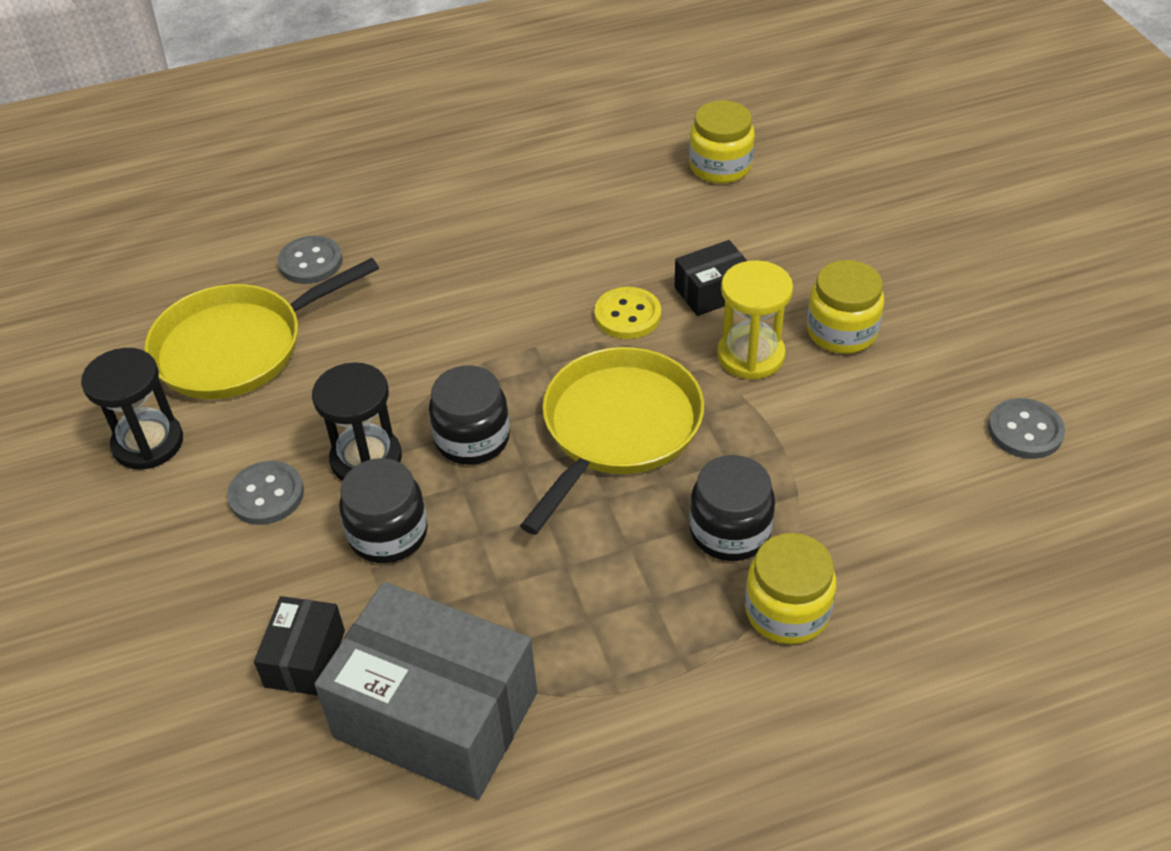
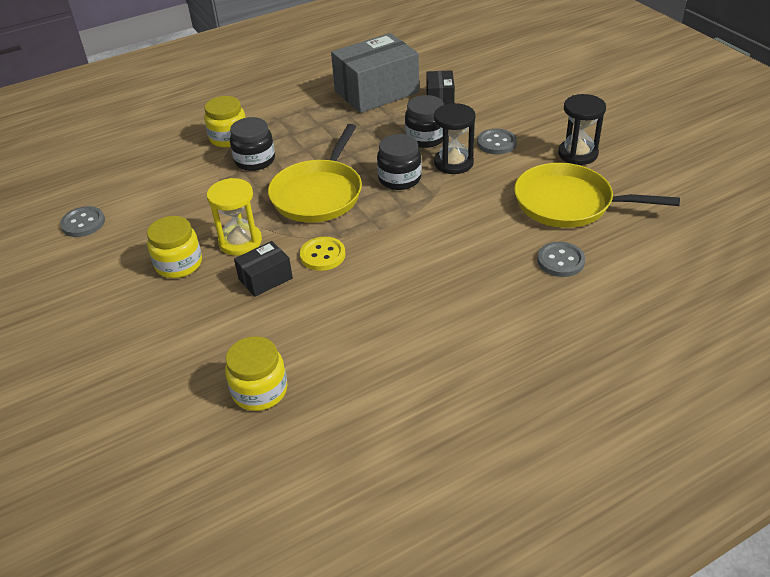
camera: 170 degrees right, 5 degrees down
(236, 348) = (568, 203): yellow pan -> yellow pan turned 120 degrees counterclockwise
(436, 715) = (376, 92): grey box -> grey box turned 45 degrees counterclockwise

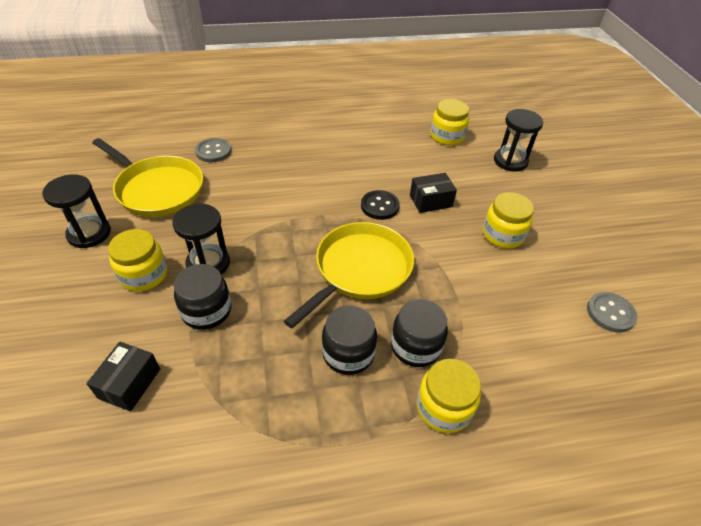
camera: 165 degrees left, 5 degrees up
(159, 373) = (510, 161): none -> black hourglass
(240, 241) = (447, 240): yellow hourglass -> none
(322, 255) = (380, 206): yellow button -> black button
(376, 92) = (199, 439): grey box -> none
(399, 179) = (273, 262): black jar -> black jar (348, 353)
(496, 143) = (144, 275): grey button -> yellow jar

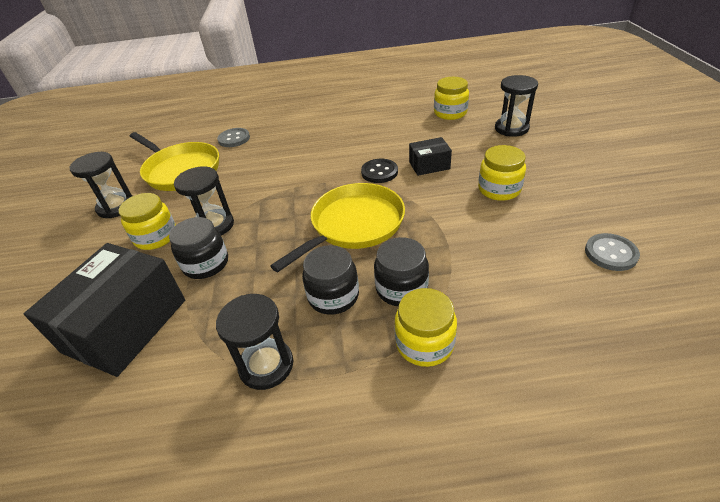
camera: 10 degrees right, 5 degrees down
(129, 383) = (126, 325): black box -> black box, size x2.06
(289, 431) = (266, 365): none -> black hourglass

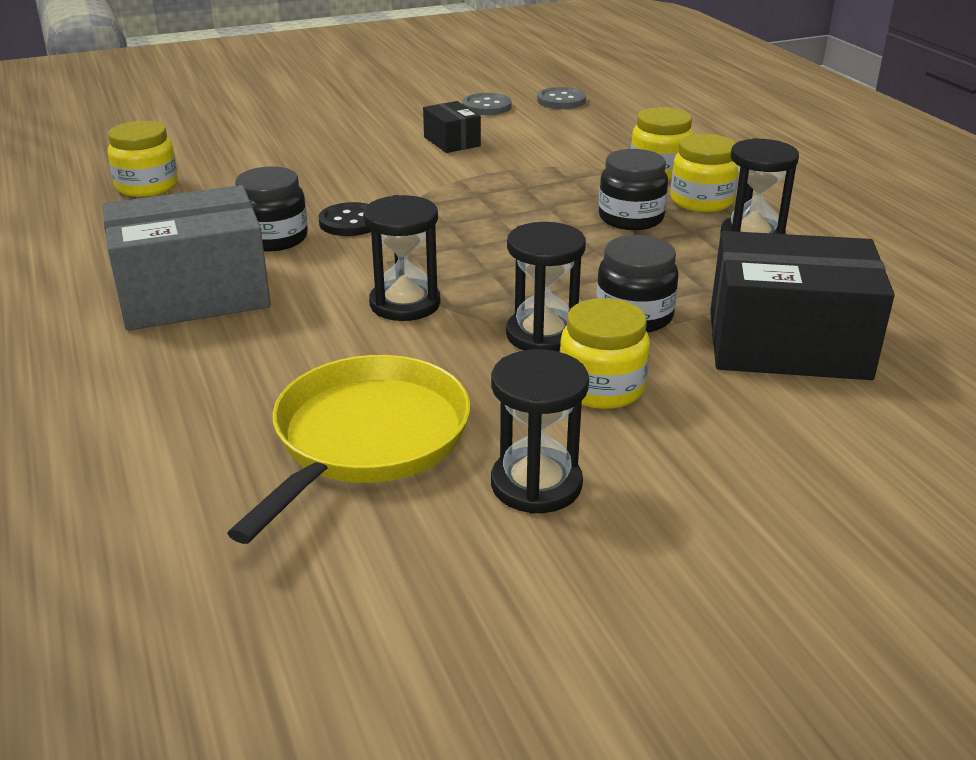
camera: 110 degrees left, 10 degrees down
(234, 139) = (212, 401): grey button -> grey button (561, 100)
(321, 131) = (193, 294): none -> grey box
(354, 225) = (492, 224): yellow pan -> none
(401, 288) = (594, 186): black jar -> black jar (274, 238)
(429, 165) = (327, 190): black box -> black box (452, 141)
(499, 189) = (384, 149): yellow jar -> yellow jar (701, 201)
(511, 128) = (216, 145): black hourglass -> black hourglass (405, 304)

